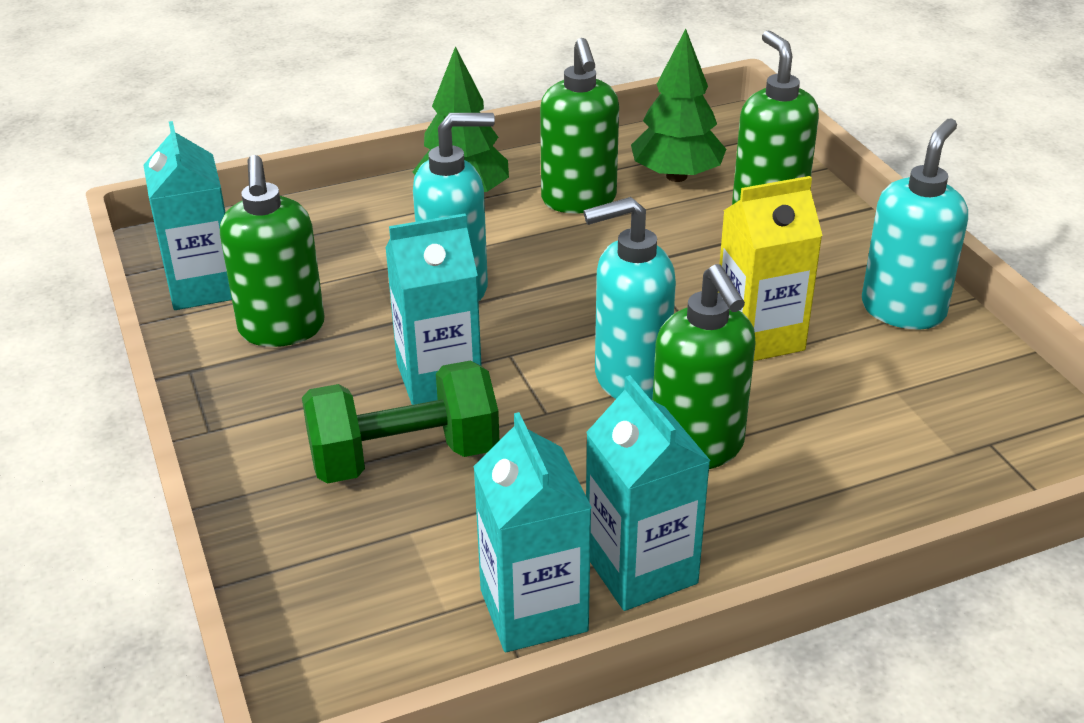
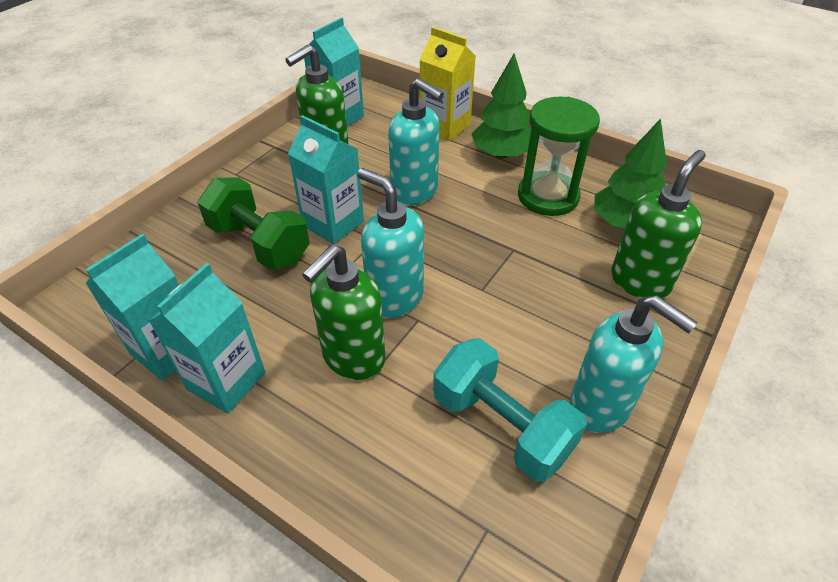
camera: 55 degrees right, 10 degrees up
(579, 201) = (548, 196): green soap dispenser -> green hourglass
(759, 337) = (491, 339): yellow carton -> yellow carton (445, 127)
(878, 381) = (501, 425): none -> turquoise dumbbell
(903, 310) = (601, 406): turquoise soap dispenser -> turquoise soap dispenser turned 45 degrees clockwise

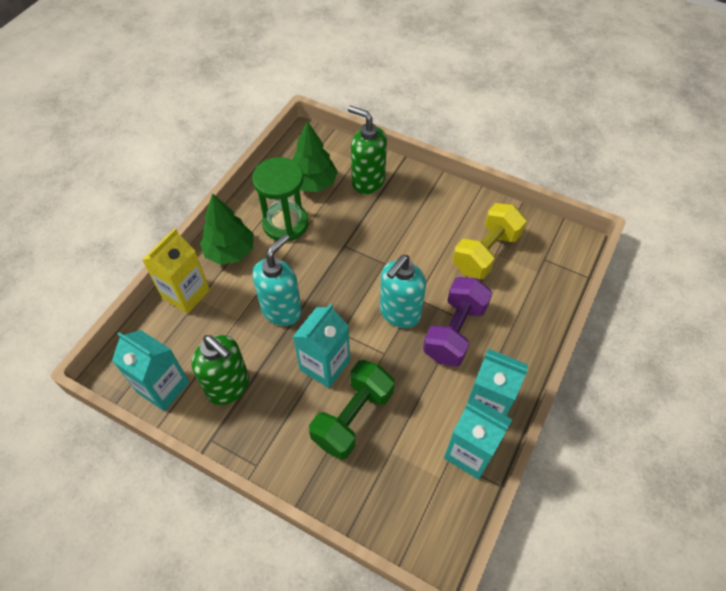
camera: 95 degrees left, 10 degrees up
(353, 358) = (455, 331): green soap dispenser -> purple dumbbell
(501, 425) = (486, 253): turquoise dumbbell -> yellow dumbbell
(601, 406) = (464, 209): turquoise soap dispenser -> none

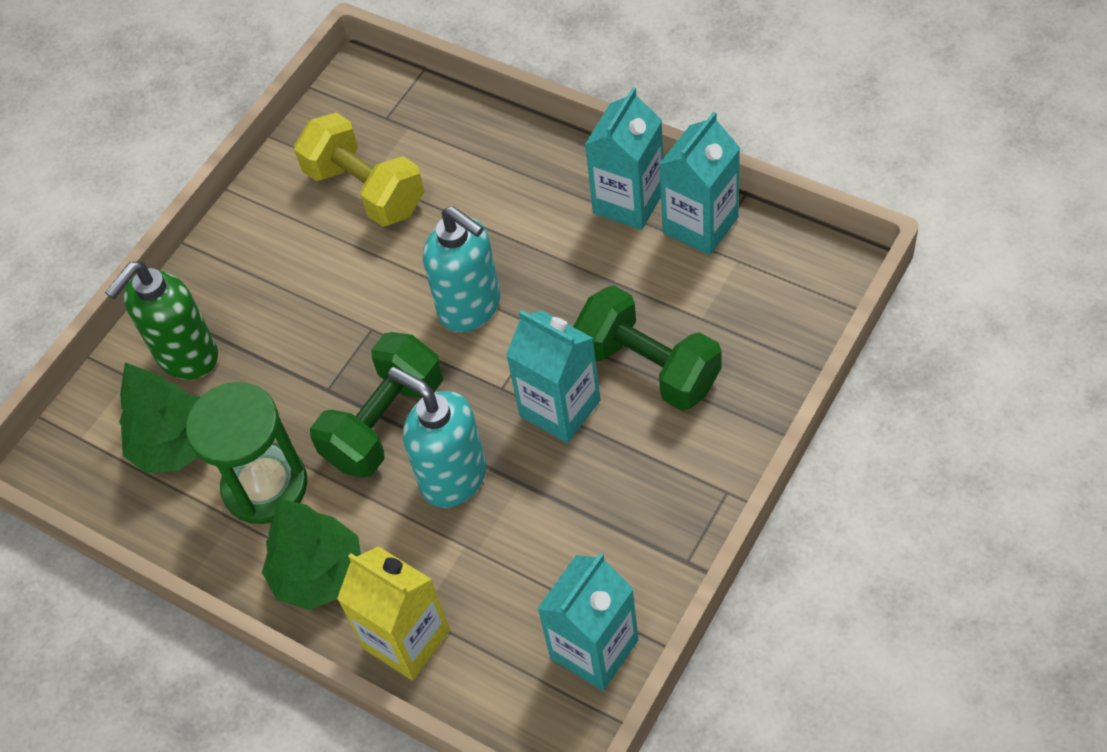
camera: 80 degrees left, 0 degrees up
(229, 386) = (595, 545): green soap dispenser -> none
(320, 274) = (384, 422): none -> green dumbbell
(455, 331) = (508, 236): purple dumbbell -> none

